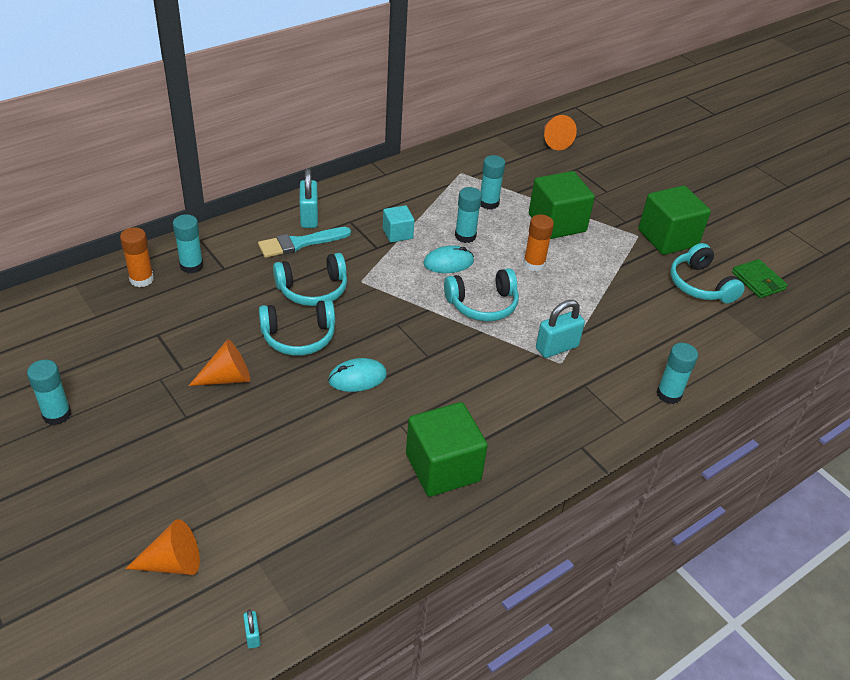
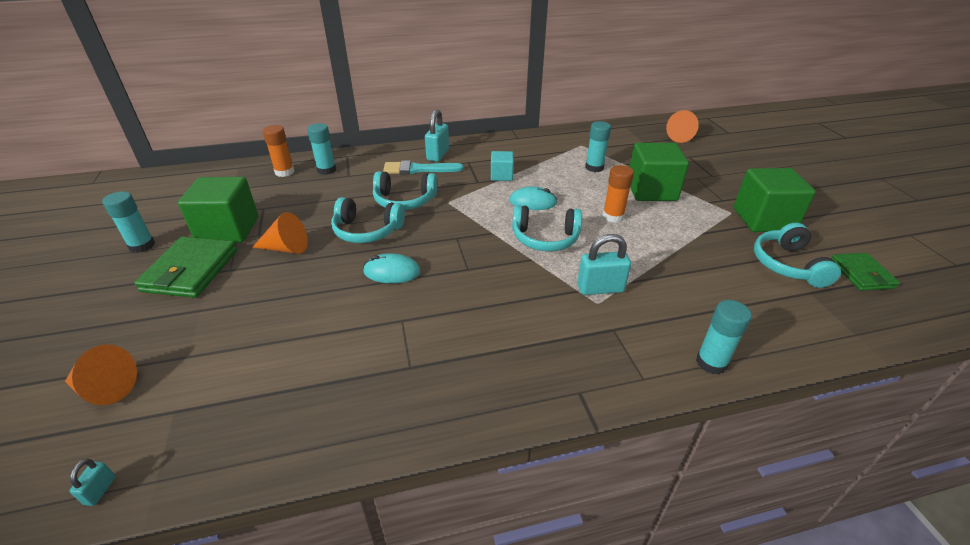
camera: 25 degrees right, 5 degrees down
(143, 428) = (191, 270): none -> green wallet
(443, 467) = (415, 372): green cube -> green cube (228, 230)
(465, 236) = (559, 186): turquoise glue stick -> none

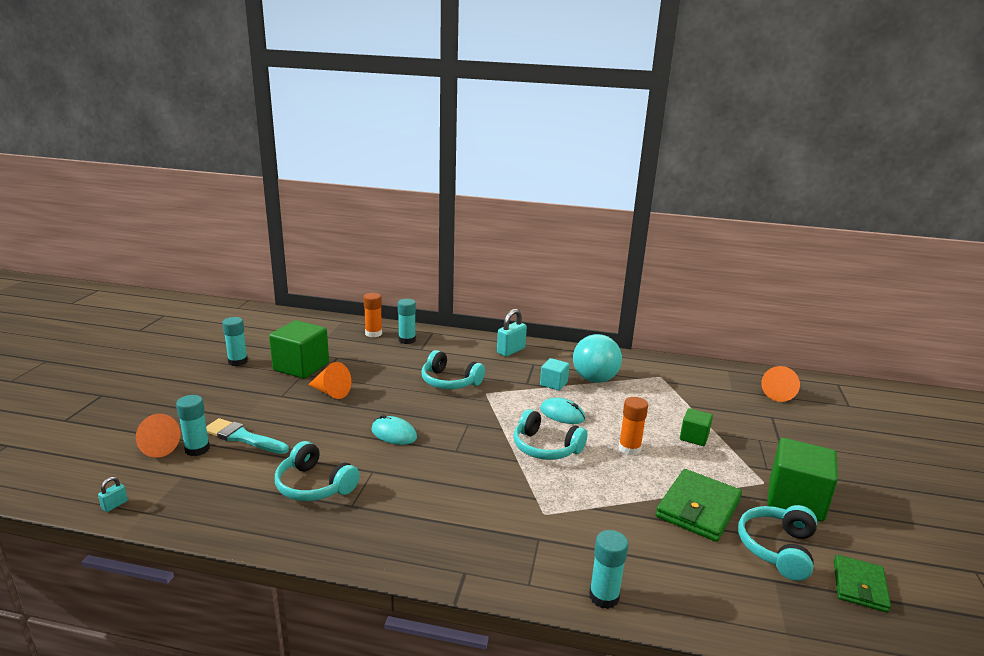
camera: 25 degrees right, 15 degrees down
(191, 270) = (256, 388): green wallet -> green wallet (698, 508)
(367, 231) = (400, 397): turquoise headphones -> turquoise headphones (314, 485)
(418, 169) = (483, 359): turquoise brush -> turquoise brush (243, 437)
(532, 162) = (594, 379): none -> turquoise ball
(594, 167) = (653, 400): turquoise glue stick -> turquoise glue stick (197, 449)
(600, 288) = (557, 503): turquoise padlock -> none
(651, 190) = (694, 437): green cube -> green cube, size x0.54

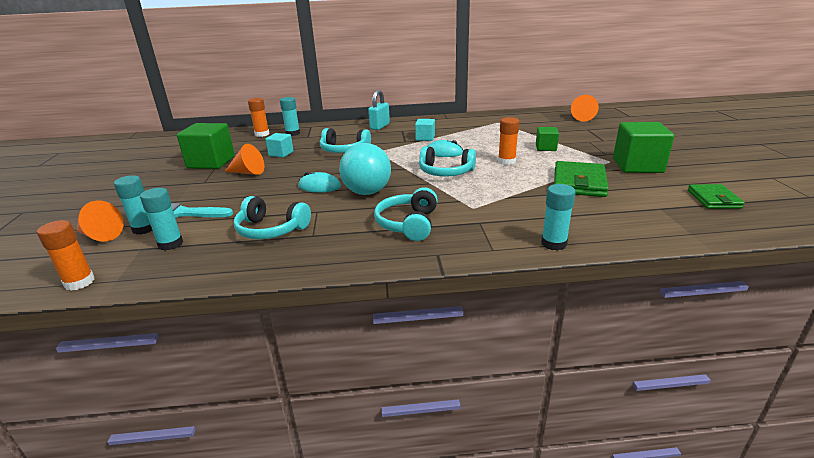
camera: 15 degrees left, 5 degrees up
(115, 505) = (79, 282): turquoise padlock -> orange glue stick
(238, 362) = (150, 169): turquoise glue stick -> turquoise glue stick (170, 244)
(379, 370) = (281, 154): none -> turquoise cube
(594, 379) = (453, 131): turquoise ball -> turquoise ball (367, 192)
(777, 548) = (647, 192): turquoise headphones -> turquoise headphones (408, 224)

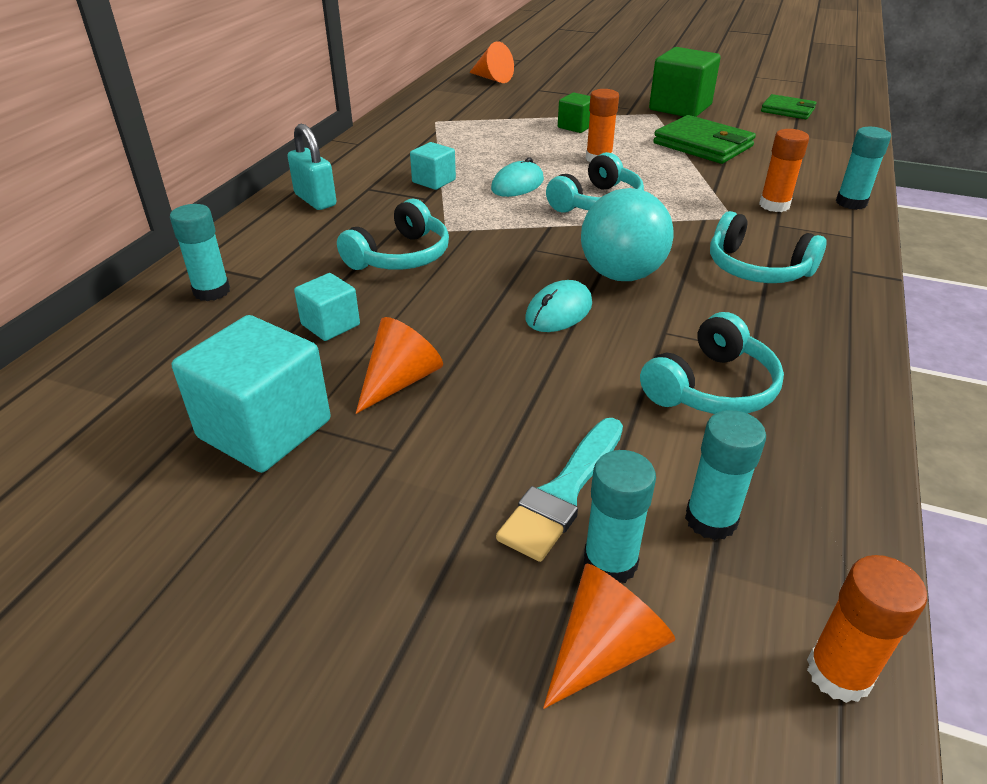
camera: 65 degrees left, 10 degrees up
(211, 162) = (265, 429): green cube -> turquoise cube
(262, 134) = (151, 330): orange glue stick -> orange glue stick (774, 205)

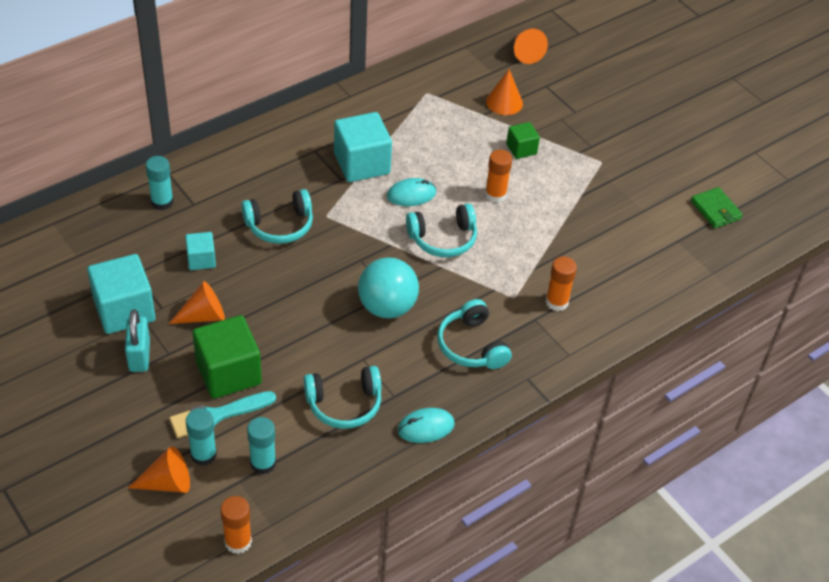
camera: 30 degrees right, 10 degrees up
(315, 200) = (274, 147): turquoise padlock -> turquoise padlock (139, 355)
(434, 181) = (362, 163): turquoise cube -> turquoise cube, size x1.86
(517, 107) = (504, 102): none -> orange cone
(559, 311) = (323, 314): turquoise mouse -> turquoise mouse (426, 427)
(680, 107) = (631, 164): green cube -> green cube (228, 373)
(703, 145) = (590, 217): green wallet -> none
(851, 203) = (613, 328): turquoise glue stick -> none

